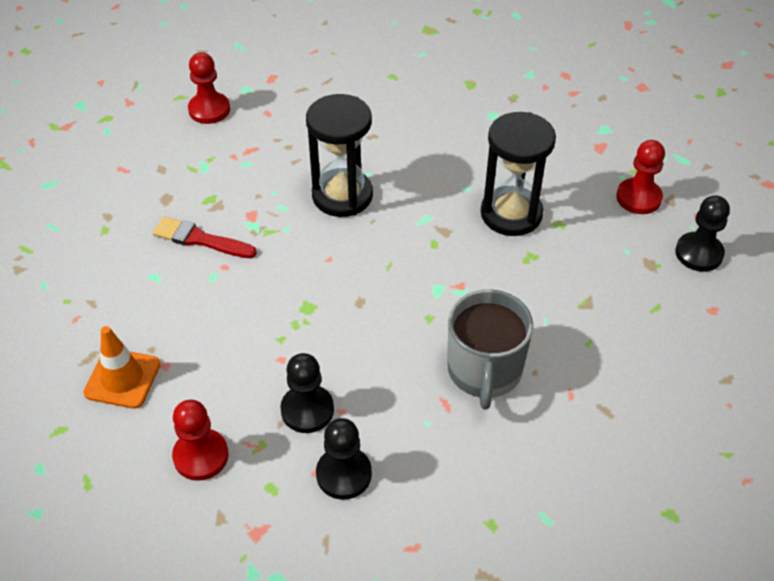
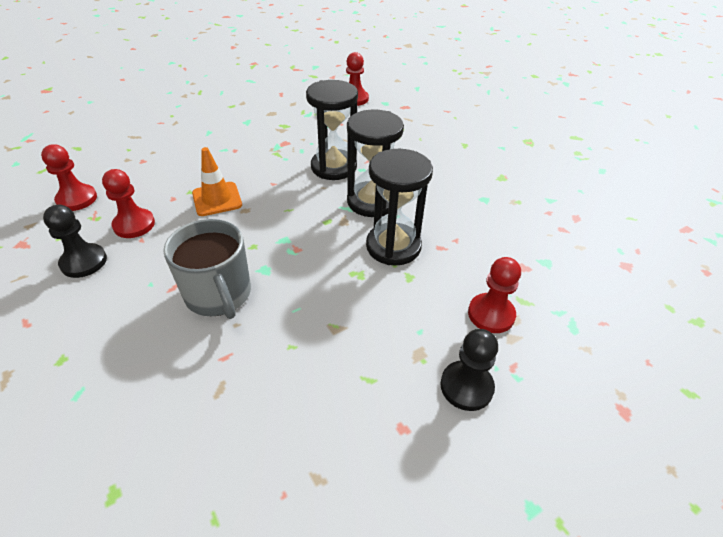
camera: 55 degrees right, 5 degrees down
(122, 378) = (124, 151): orange traffic cone -> orange traffic cone (217, 199)
(200, 239) = (249, 134): red brush -> none
(307, 410) = (134, 225): black pawn -> red pawn
(430, 195) = (371, 202): none -> black hourglass
(484, 371) = (219, 294): grey mug -> grey mug turned 90 degrees counterclockwise

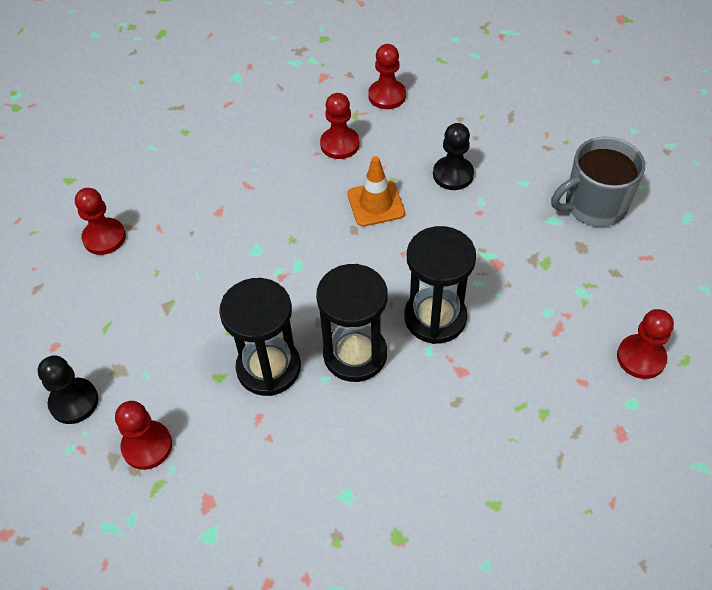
camera: 100 degrees right, 10 degrees up
(84, 262) = (291, 121): black pawn -> black pawn (453, 174)
(219, 294) = (230, 218): grey mug -> grey mug (594, 205)
(235, 413) = (104, 238): none -> red pawn

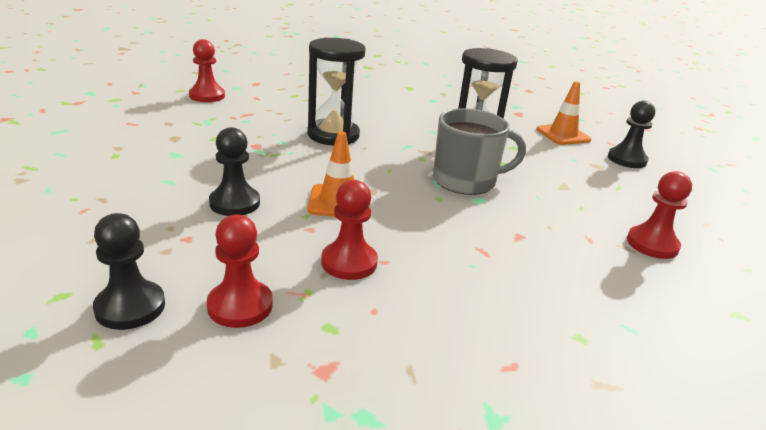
camera: 170 degrees left, 25 degrees down
(147, 446) = (563, 135): red pawn -> orange traffic cone
(355, 354) = (406, 135): black hourglass -> none
(443, 79) = (130, 307): none -> black pawn
(594, 205) = (125, 153): grey mug -> grey mug (466, 181)

